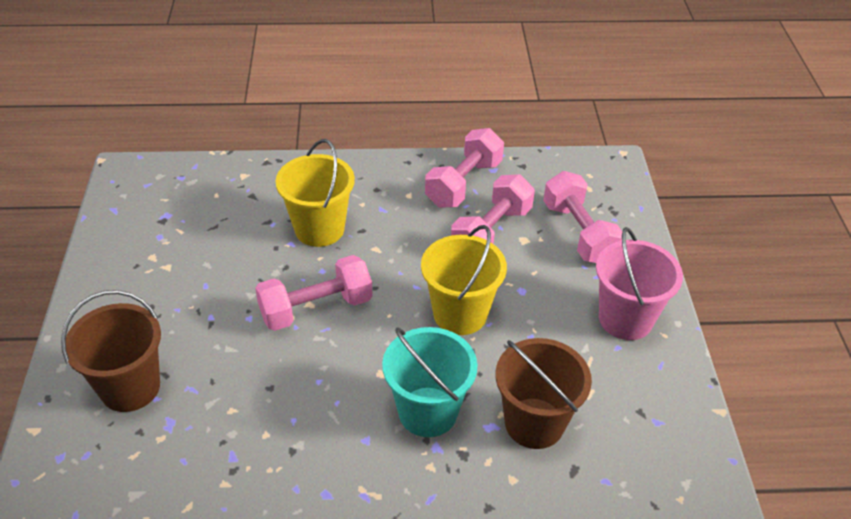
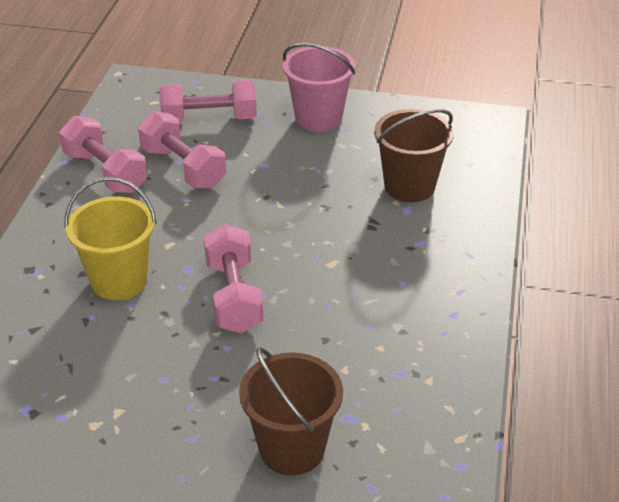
camera: 75 degrees left, 5 degrees down
(428, 412) = (382, 242): turquoise bucket -> none
(460, 314) = (278, 205): yellow bucket -> none

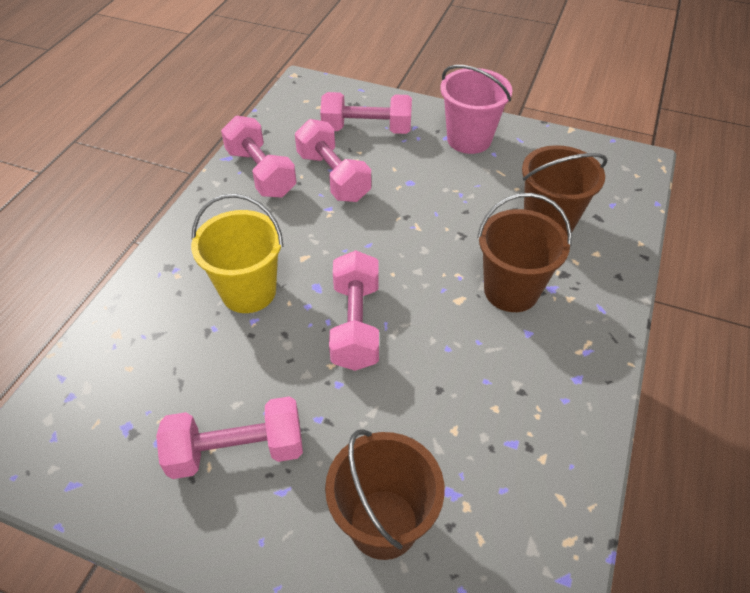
camera: 10 degrees right, 10 degrees up
(141, 412) = (237, 450): none -> pink dumbbell
(381, 249) = (511, 290): none -> brown bucket

